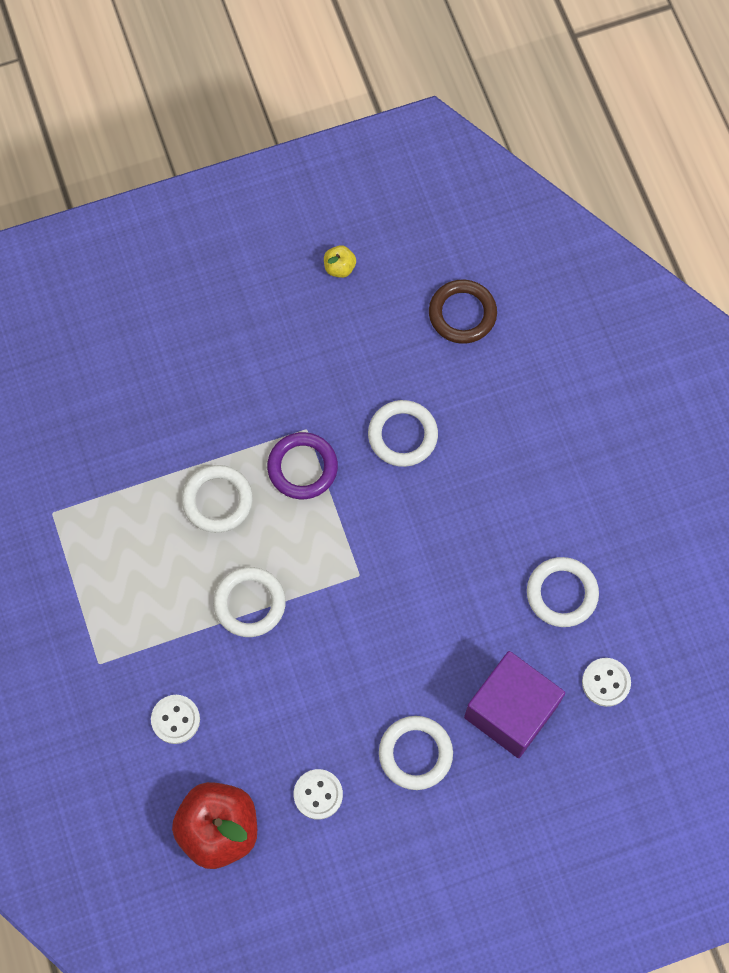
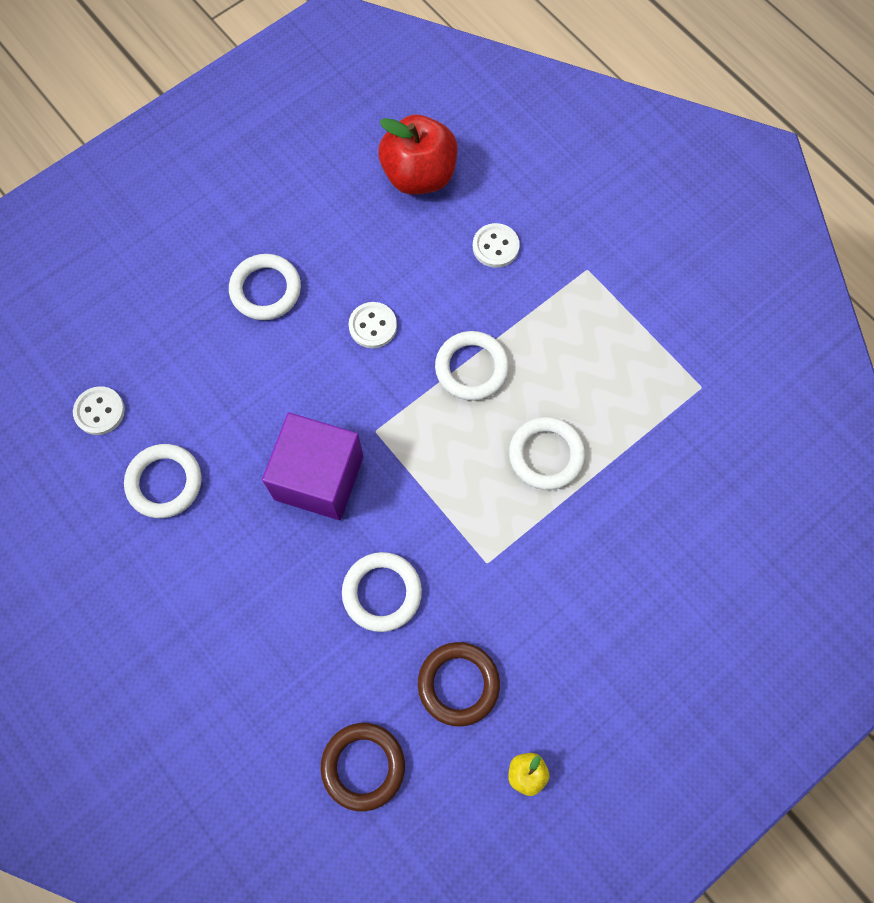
camera: 160 degrees right, 0 degrees up
(302, 467) = (474, 519): purple ring -> none
(318, 794) = (343, 229): white button -> white button (373, 326)
(366, 346) = (458, 684): none -> brown ring
(511, 711) = (186, 355): purple cube -> purple cube (319, 477)

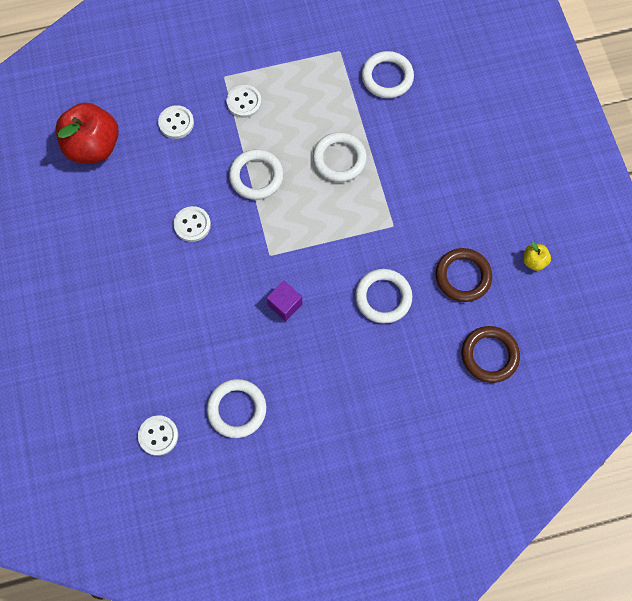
camera: 65 degrees left, 0 degrees up
(266, 290) = (125, 283): white ring -> white ring (387, 77)
(319, 477) = (285, 304): purple cube -> purple cube, size x0.47
(564, 308) = (244, 102): none -> white button

